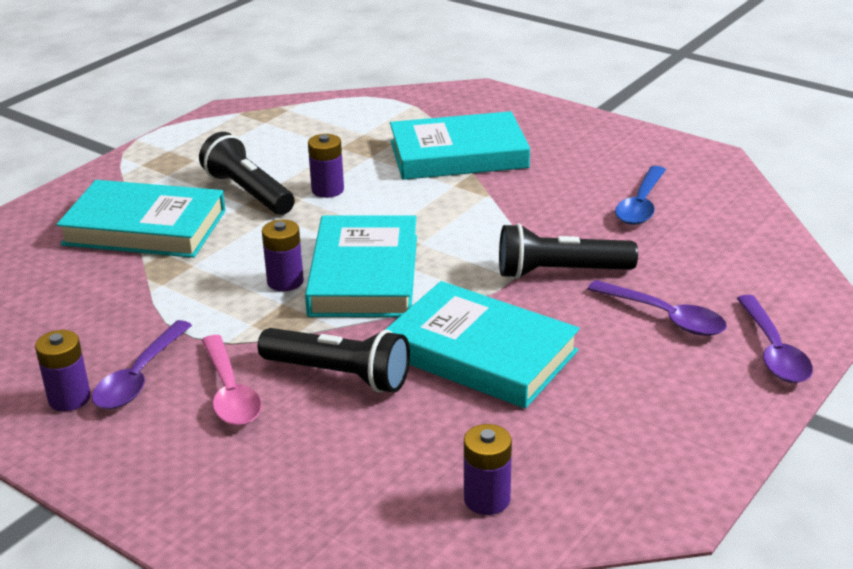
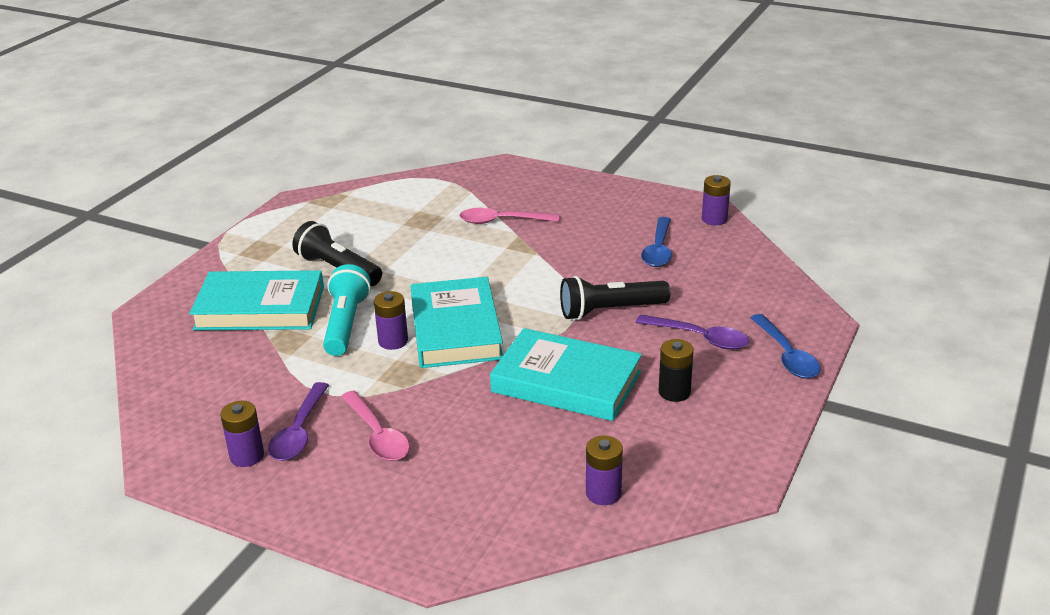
camera: 10 degrees left, 0 degrees up
(237, 256) = (346, 324): none -> turquoise flashlight
(327, 190) = (403, 261): purple battery -> purple battery (714, 219)
(339, 375) = (461, 412): black flashlight -> none
(458, 154) = (502, 221): turquoise book -> pink spoon
(614, 381) = (674, 392): none -> black battery
(773, 351) = (786, 355): purple spoon -> blue spoon

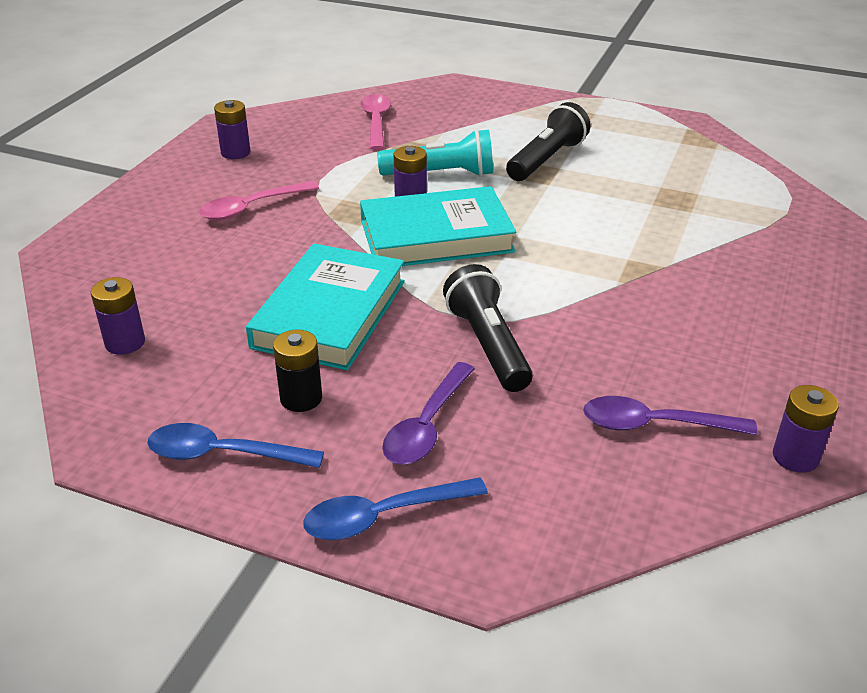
camera: 85 degrees right, 5 degrees up
(260, 308) = (465, 130): turquoise book -> none
(299, 432) = (265, 170): purple spoon -> purple spoon (655, 425)
(502, 221) = (697, 253): pink spoon -> pink spoon (376, 122)
(658, 250) = (667, 391): blue spoon -> blue spoon (223, 454)

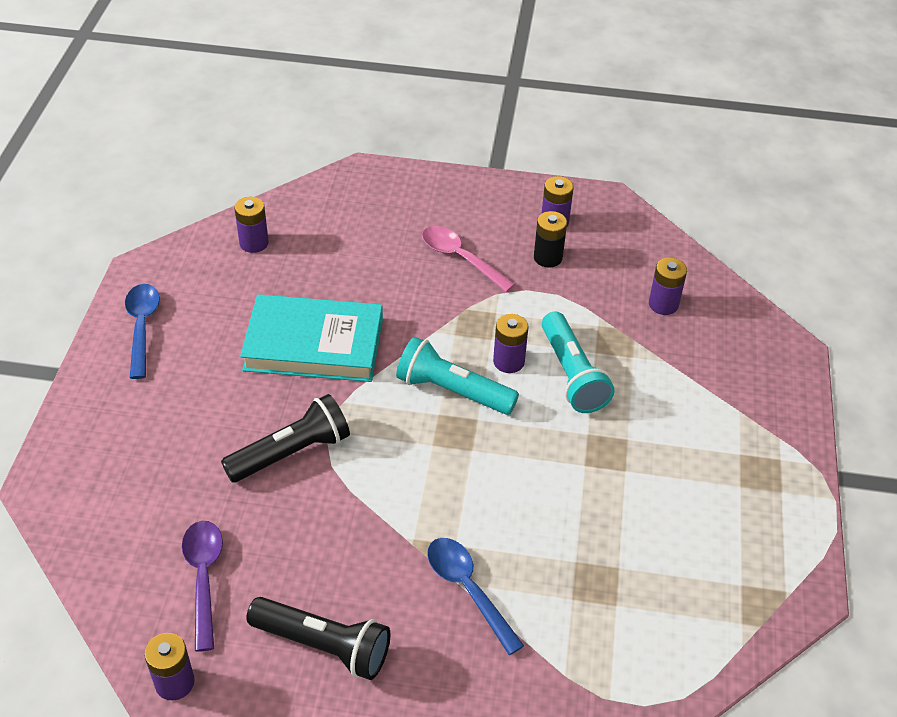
camera: 75 degrees right, 10 degrees up
(301, 398) = (206, 352): black battery -> black battery (548, 257)
(376, 122) = (663, 304): pink spoon -> purple battery
(383, 516) = (89, 423): blue spoon -> blue spoon (468, 590)
(427, 425) = (184, 430): purple spoon -> none
(436, 236) = (452, 391): turquoise book -> turquoise flashlight
(547, 160) = (640, 458): black flashlight -> black flashlight (323, 646)

